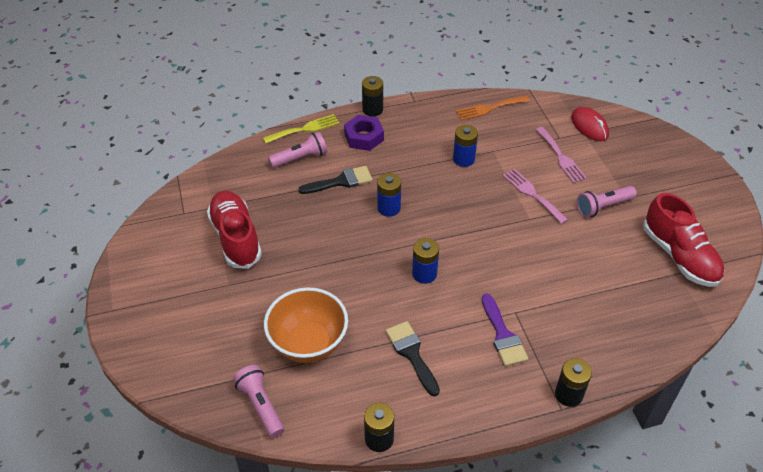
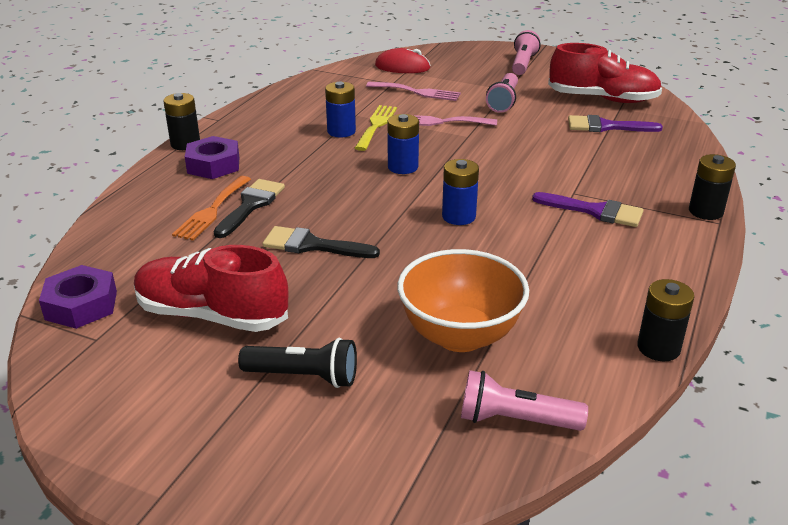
camera: 50 degrees left, 15 degrees down
(201, 188) = (81, 305): none -> purple nut
(222, 304) = (304, 376): none -> black flashlight
(300, 158) = (169, 214): pink flashlight -> pink flashlight (523, 64)
(305, 129) = (132, 192): yellow fork -> yellow fork (376, 125)
(389, 208) = (337, 196): blue battery -> blue battery (403, 167)
(412, 354) = (559, 272): black brush -> black brush (312, 245)
(489, 108) = (300, 93): orange fork -> orange fork (212, 210)
(634, 281) = (606, 126): none -> purple brush

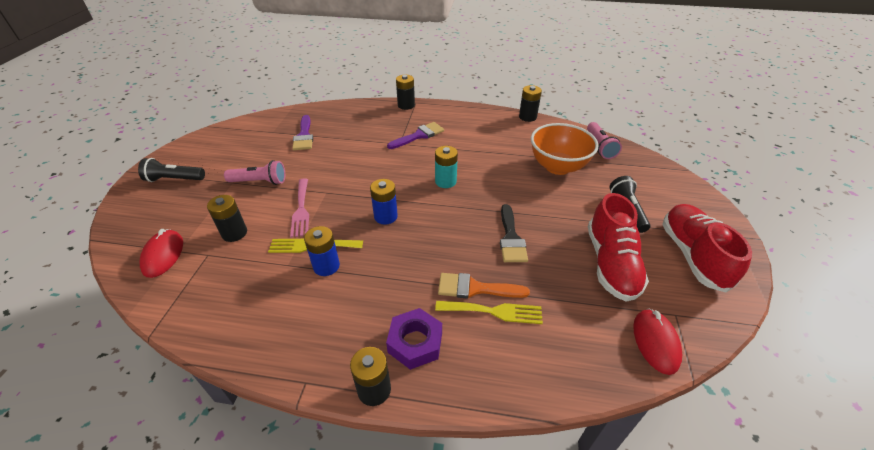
camera: 105 degrees left, 10 degrees up
(81, 305) = (655, 342): purple nut -> red mouse
(212, 210) = (494, 311): orange fork -> yellow fork
(251, 205) = (475, 288): black brush -> orange brush
(417, 92) = (234, 233): pink fork -> black battery
(458, 216) = (445, 181): blue battery -> turquoise battery
(523, 64) = (174, 179): pink flashlight -> black flashlight
(595, 211) = (419, 135): purple brush -> purple brush turned 45 degrees clockwise
(602, 99) = (256, 139): red shoe -> red shoe (693, 255)

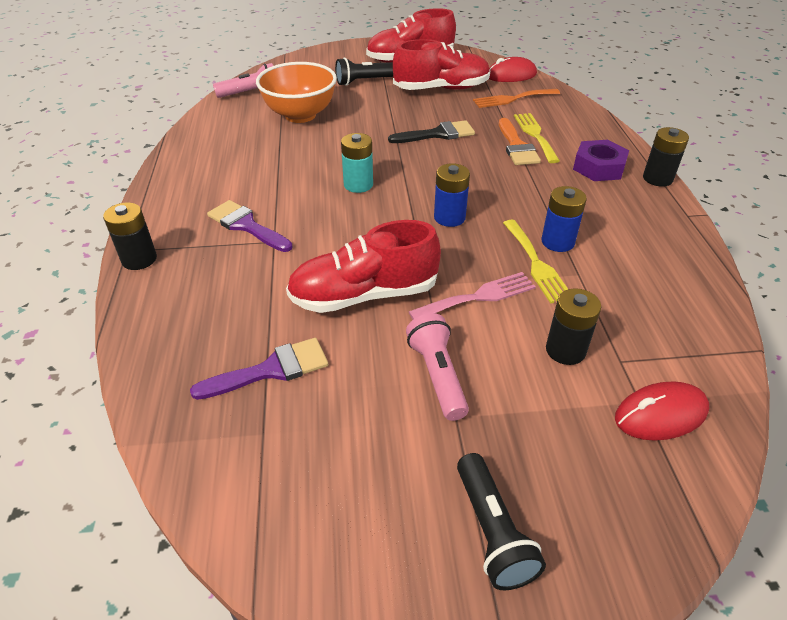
camera: 105 degrees left, 0 degrees up
(333, 168) = (364, 295): none -> red shoe
(527, 117) = (180, 140): black battery -> none
(583, 320) = (512, 99): none -> orange fork

